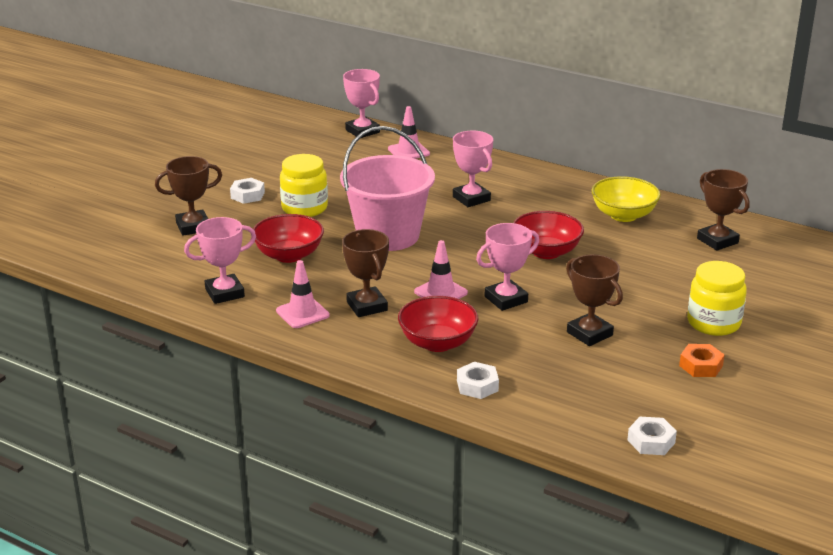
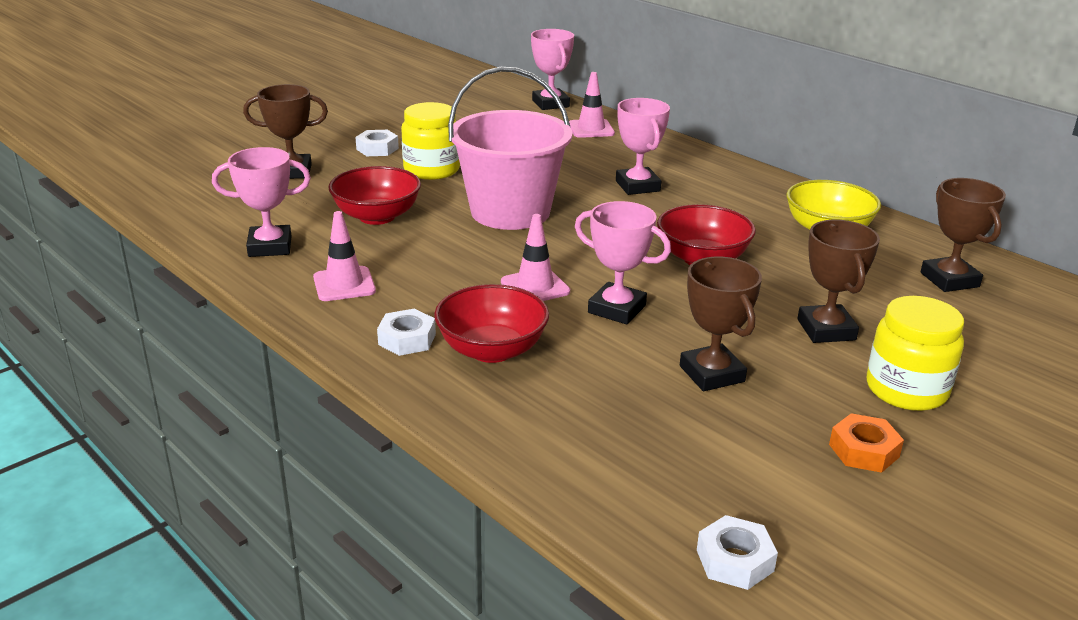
camera: 15 degrees right, 0 degrees up
(367, 306) = (430, 289): brown trophy -> brown trophy (826, 330)
(477, 386) = (511, 419): white nut -> white nut (407, 339)
(506, 299) = (617, 309): pink trophy -> pink trophy turned 45 degrees clockwise

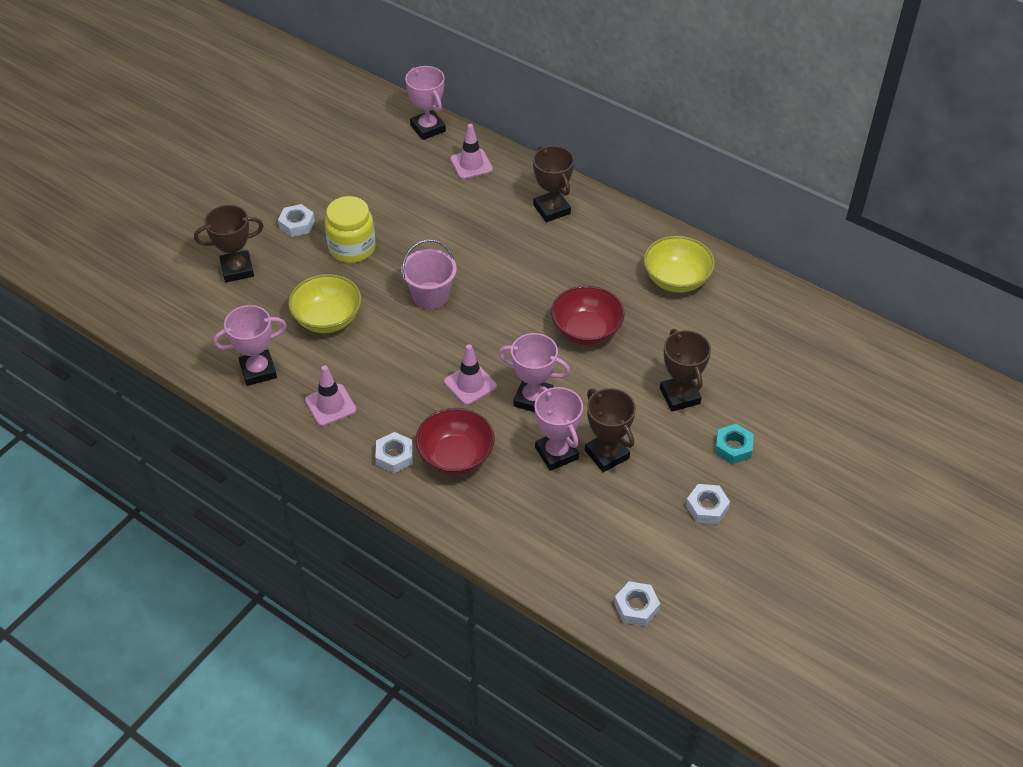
camera: 10 degrees left, 20 degrees up
(377, 216) = (327, 319): red bowl -> yellow bowl
(510, 212) = (430, 295): pink bucket -> pink bucket, size x0.58
(637, 186) = (524, 244): pink trophy -> pink trophy (556, 453)
(864, 450) = (707, 507): orange nut -> white nut
(906, 390) = (733, 447): yellow jar -> turquoise nut
(949, 280) = (765, 325): brown trophy -> brown trophy (552, 209)

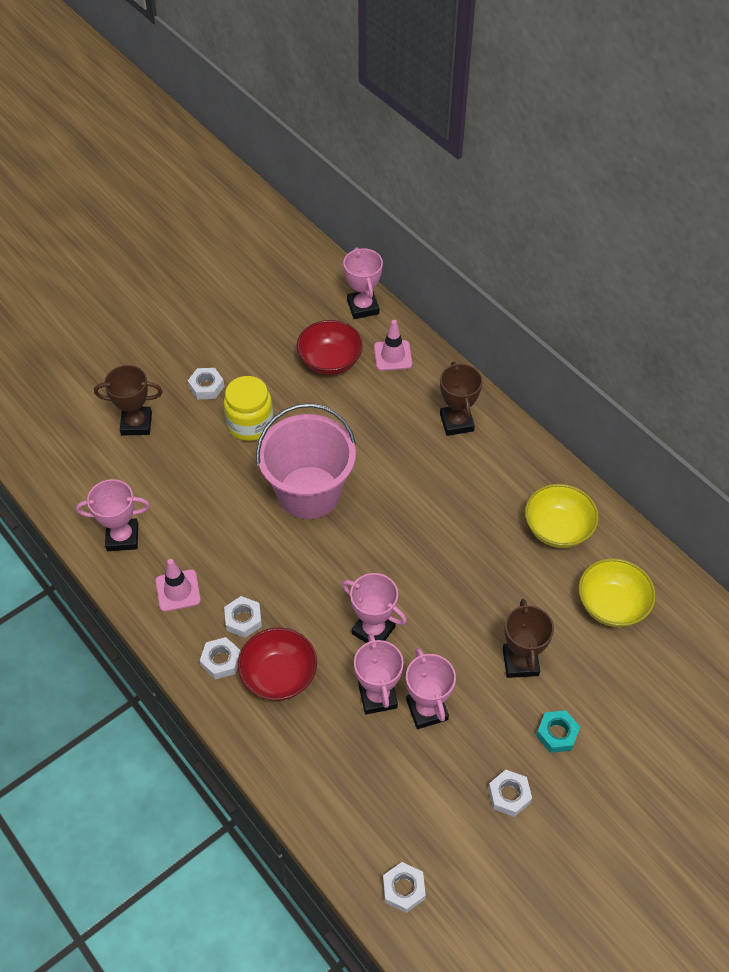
camera: 15 degrees right, 5 degrees up
(327, 319) = (204, 496): yellow bowl -> yellow bowl (611, 605)
(404, 416) = (243, 619): none -> white nut
(430, 295) = (309, 492): pink bucket -> pink bucket, size x1.74
(470, 384) = (317, 599): pink traffic cone -> none
(586, 331) = (449, 566): red bowl -> red bowl (330, 361)
(606, 454) = (427, 710): brown trophy -> pink trophy

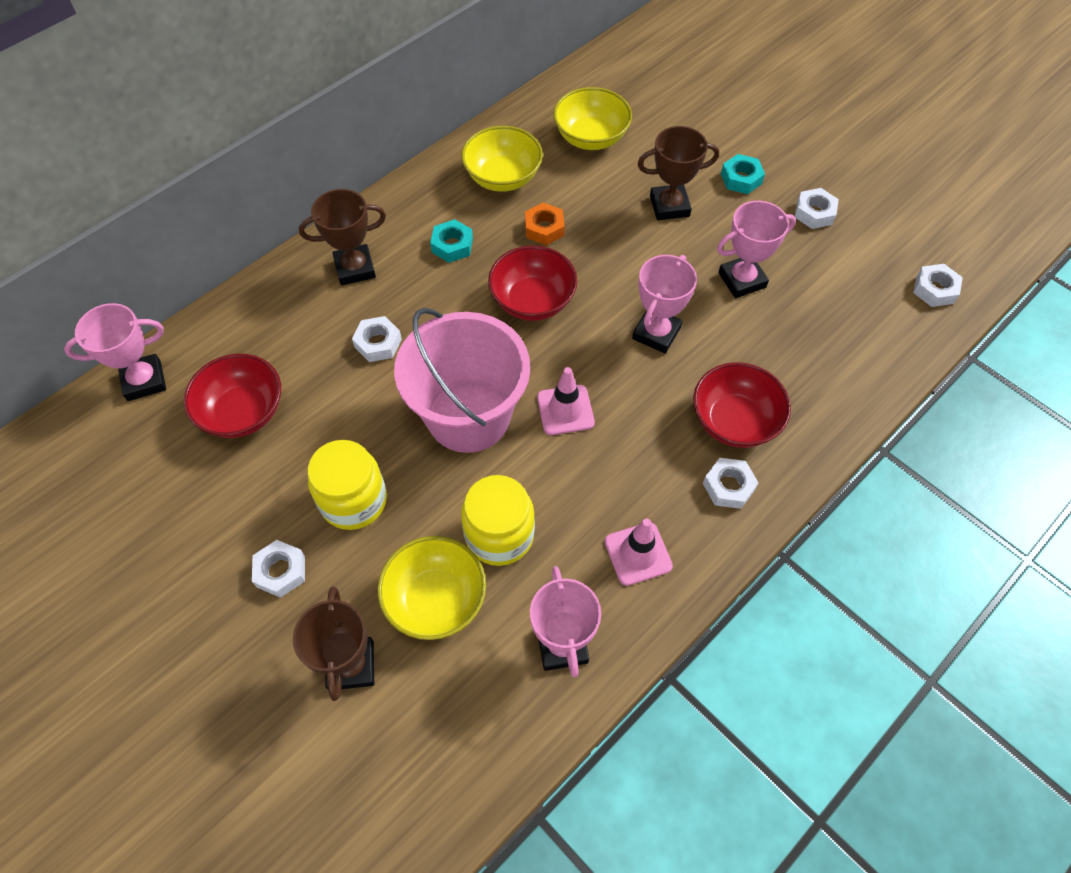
camera: 95 degrees left, 5 degrees up
(170, 468) = (436, 599): none -> yellow bowl
(209, 506) = (499, 535): none -> yellow jar
(243, 619) = (667, 469): white nut -> white nut (378, 343)
(377, 696) = (737, 324): pink trophy -> none
(393, 355) = (239, 340): pink traffic cone -> pink traffic cone (565, 410)
(415, 542) = (532, 301): none -> red bowl
(478, 488) = (452, 245): none -> turquoise nut
(495, 556) = (544, 228): none -> orange nut

